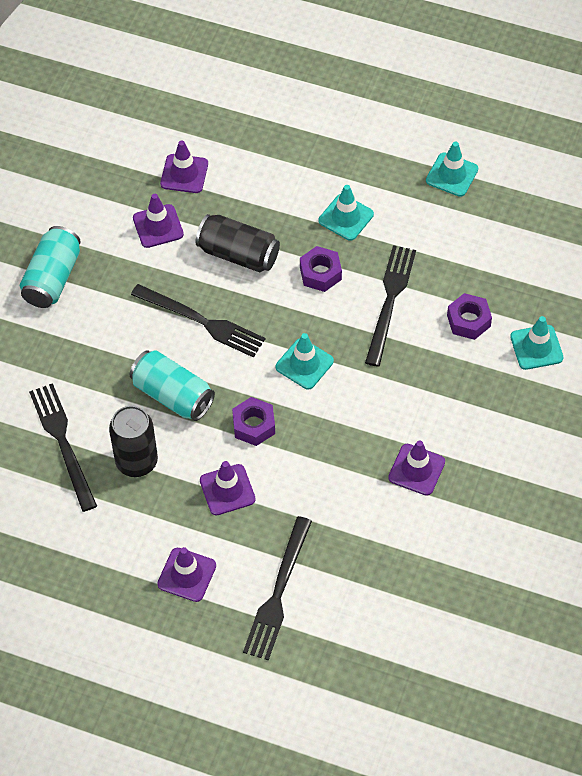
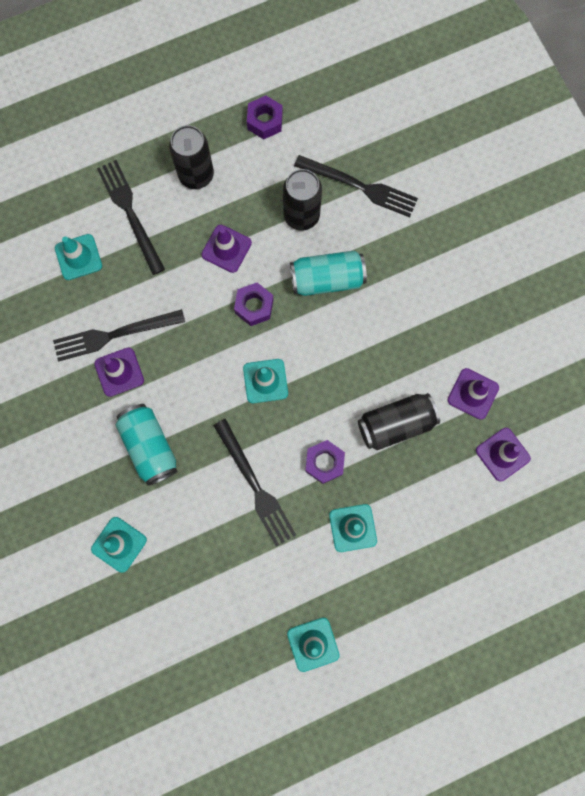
camera: 135 degrees right, 20 degrees up
(52, 278) = (495, 288): turquoise can -> turquoise can (149, 446)
(187, 575) = (196, 175): purple traffic cone -> black can
(202, 322) = (365, 349): black fork -> black fork (114, 335)
(361, 594) = (78, 257): none -> turquoise traffic cone
(468, 321) = (186, 521): purple nut -> purple nut (265, 121)

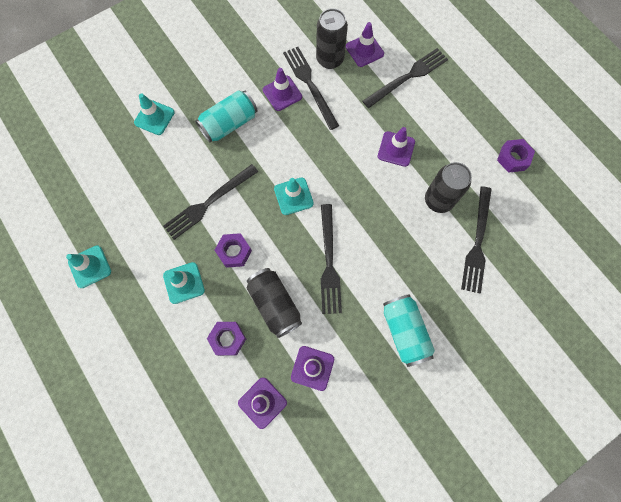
camera: 80 degrees right, 5 degrees down
(78, 257) = (364, 50): turquoise traffic cone -> purple traffic cone
(196, 175) = (451, 116): black can -> black can (330, 59)
(254, 306) = (353, 177): purple nut -> purple nut (228, 339)
(327, 279) = (388, 229): turquoise can -> turquoise can (405, 331)
(355, 354) = (329, 262): none -> black fork

